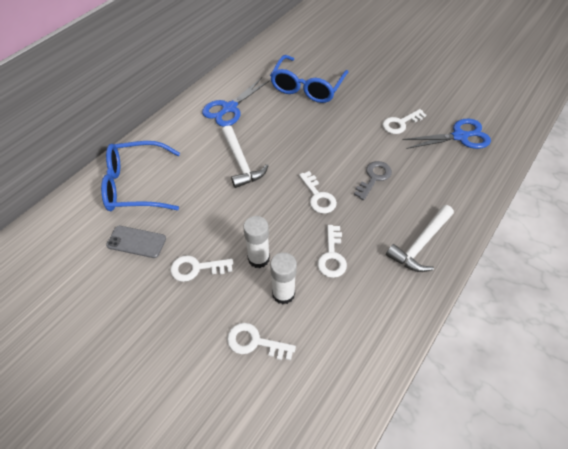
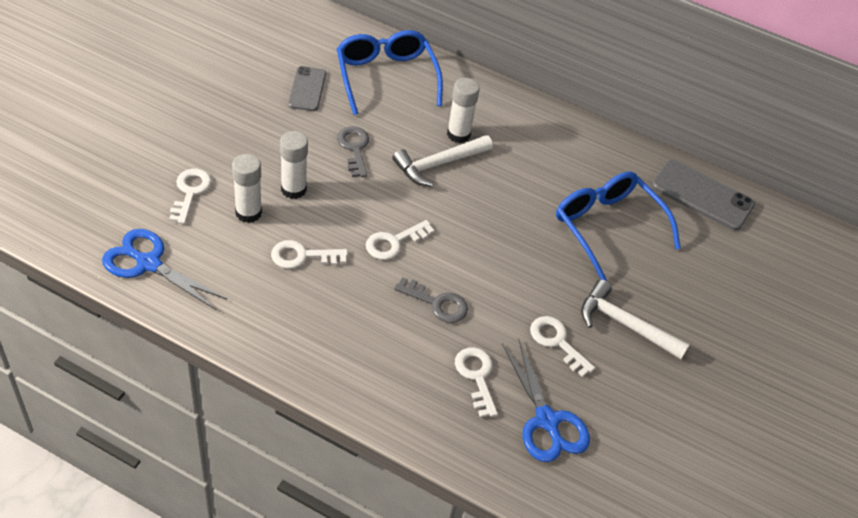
camera: 75 degrees right, 5 degrees down
(196, 268) = (277, 139): white key -> white key (476, 377)
(211, 148) = (458, 134): none -> white glue stick
(216, 213) = (354, 148): none -> grey key
(229, 108) = (536, 145): blue scissors -> blue scissors (148, 263)
(282, 44) = (702, 195): none -> grey phone
(307, 87) = (608, 228): blue glasses -> blue glasses turned 45 degrees clockwise
(420, 244) = (329, 349): white hammer -> white hammer (625, 324)

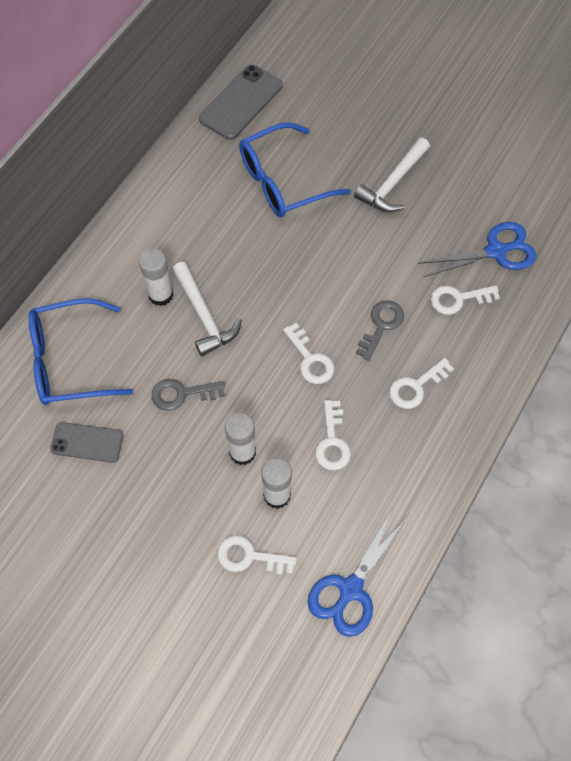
camera: 80 degrees left, 15 degrees up
(557, 342) = (416, 235): white key -> white key (416, 386)

